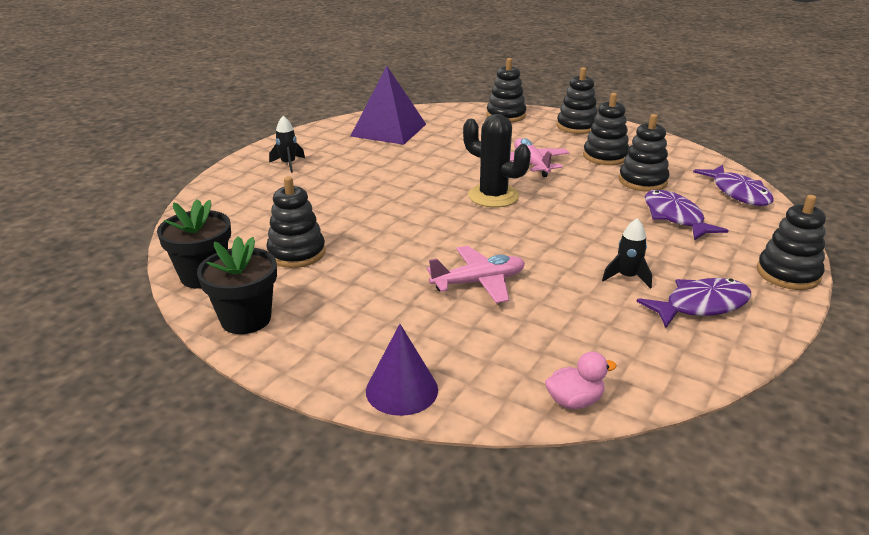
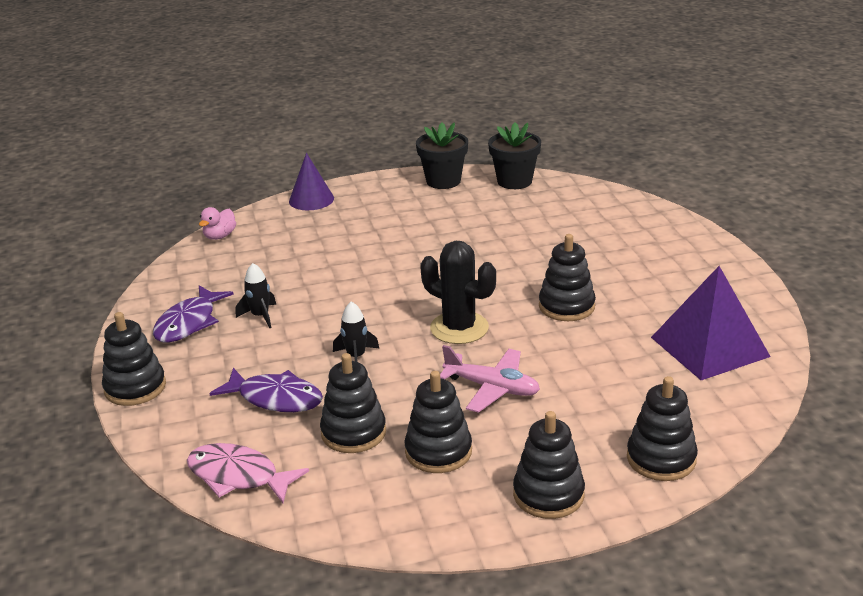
camera: 135 degrees right, 0 degrees up
(288, 164) = (676, 259): black rocket -> black rocket (356, 357)
(296, 253) = (497, 215): black stacking toy -> black stacking toy (566, 306)
(479, 282) = (355, 260): pink plane -> none
(493, 196) = (459, 328): black cactus -> black cactus turned 45 degrees clockwise
(738, 193) = (238, 476): purple fish -> pink fish

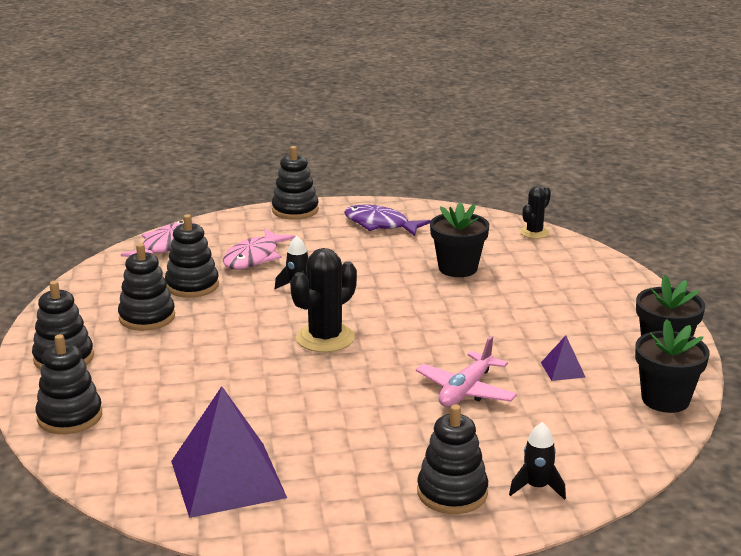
camera: 95 degrees right, 5 degrees down
(220, 236) = (534, 232): pink duck -> black cactus
(260, 316) = (381, 251): black rocket -> black rocket (537, 487)
(275, 398) = (254, 257): purple fish -> pink fish
(302, 270) = (458, 268): none -> black flower pot
(311, 199) = (613, 274): purple cone -> none
(484, 217) = (562, 369): none -> purple pyramid
(492, 388) = (219, 346): pink plane -> pink plane (466, 391)
(566, 306) = (344, 400): black stacking toy -> black stacking toy (452, 492)

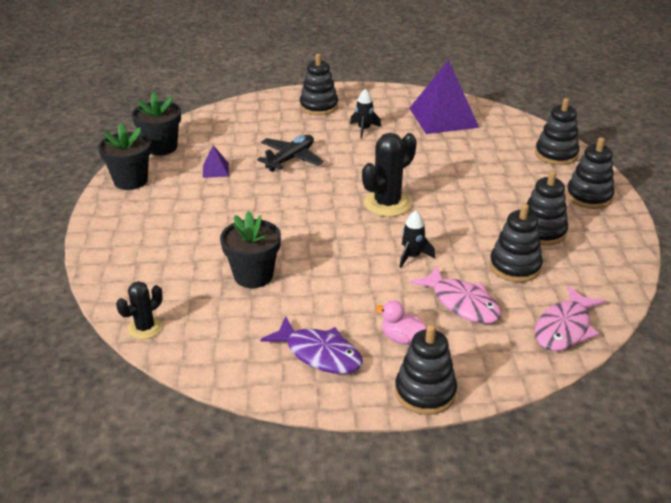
camera: 175 degrees left, 10 degrees up
(254, 257) = (462, 303): pink fish -> pink fish turned 105 degrees clockwise
(312, 235) = (401, 338): none -> pink duck
(466, 391) = (291, 159): pink plane -> black plane
(537, 487) = (271, 107): black rocket -> black rocket (364, 129)

